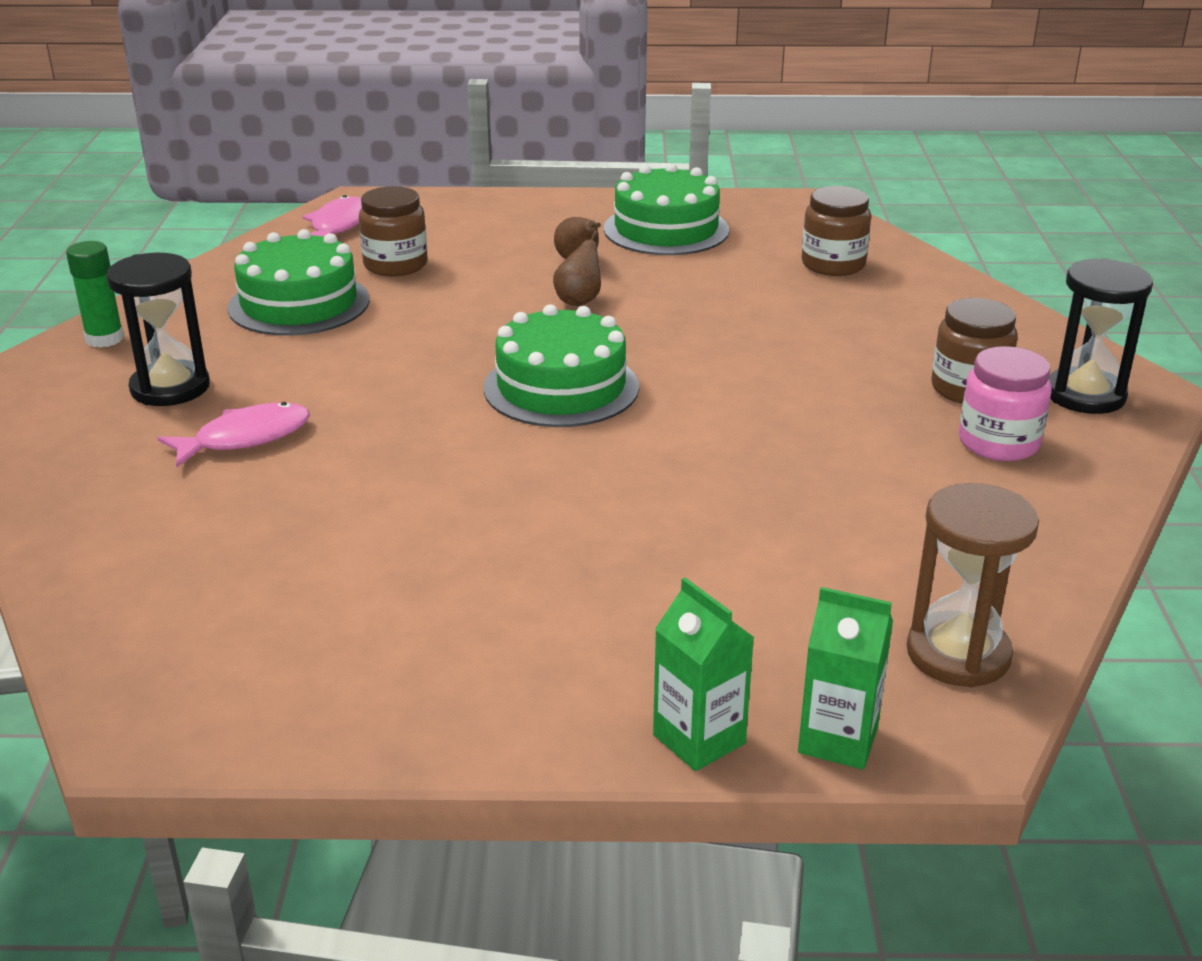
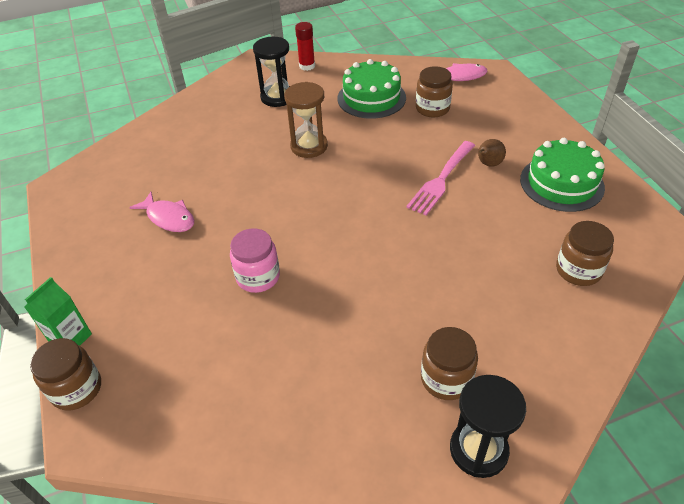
camera: 70 degrees right, 15 degrees up
(105, 339) = (307, 66): green glue stick -> red glue stick
(245, 438) = (248, 131): pink fish -> pink fish (169, 218)
(561, 387) = (342, 204): green cake -> none
(579, 300) = (441, 179): brown pear -> pink fork
(838, 740) = (76, 389): green carton -> brown jar
(958, 654) = (152, 425): brown hourglass -> brown hourglass (309, 146)
(998, 443) = (383, 407): pink jar -> pink jar (258, 277)

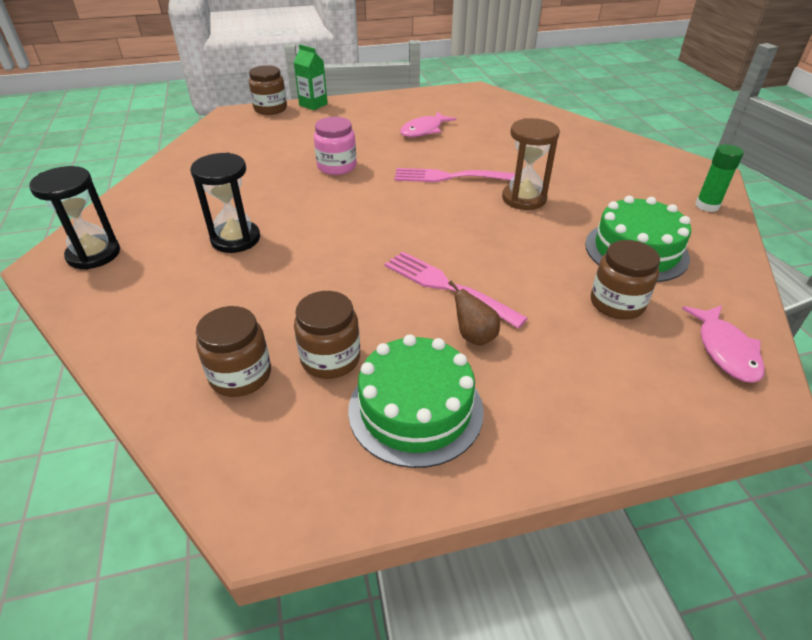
camera: 95 degrees right, 5 degrees down
(274, 190) = (450, 177): none -> pink fork
(277, 97) = (624, 183): black hourglass -> black hourglass (235, 239)
(307, 66) = (707, 206): red glue stick -> green glue stick
(446, 379) = (169, 248): brown jar -> brown jar (330, 359)

